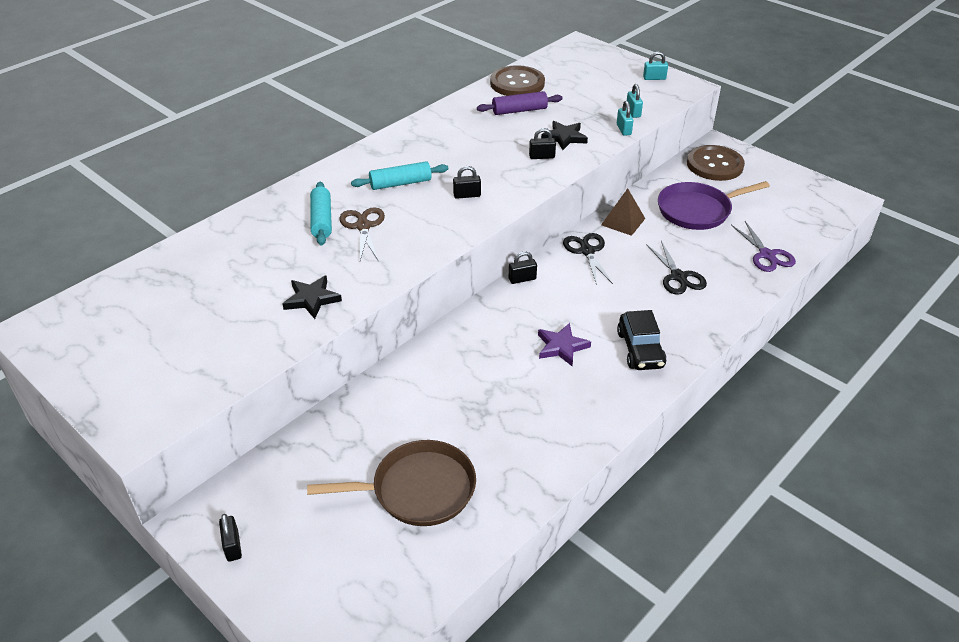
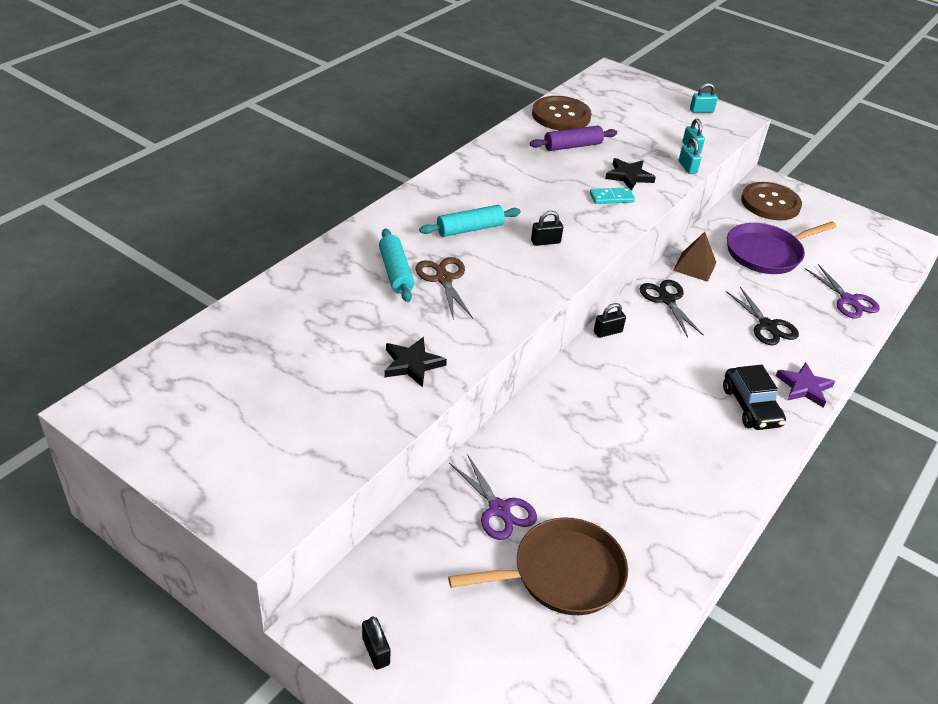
camera: 10 degrees left, 0 degrees up
(377, 431) = (499, 509): none -> purple scissors
(542, 156) = (611, 198): black padlock -> turquoise domino
(561, 347) = (669, 406): purple star -> purple star (804, 387)

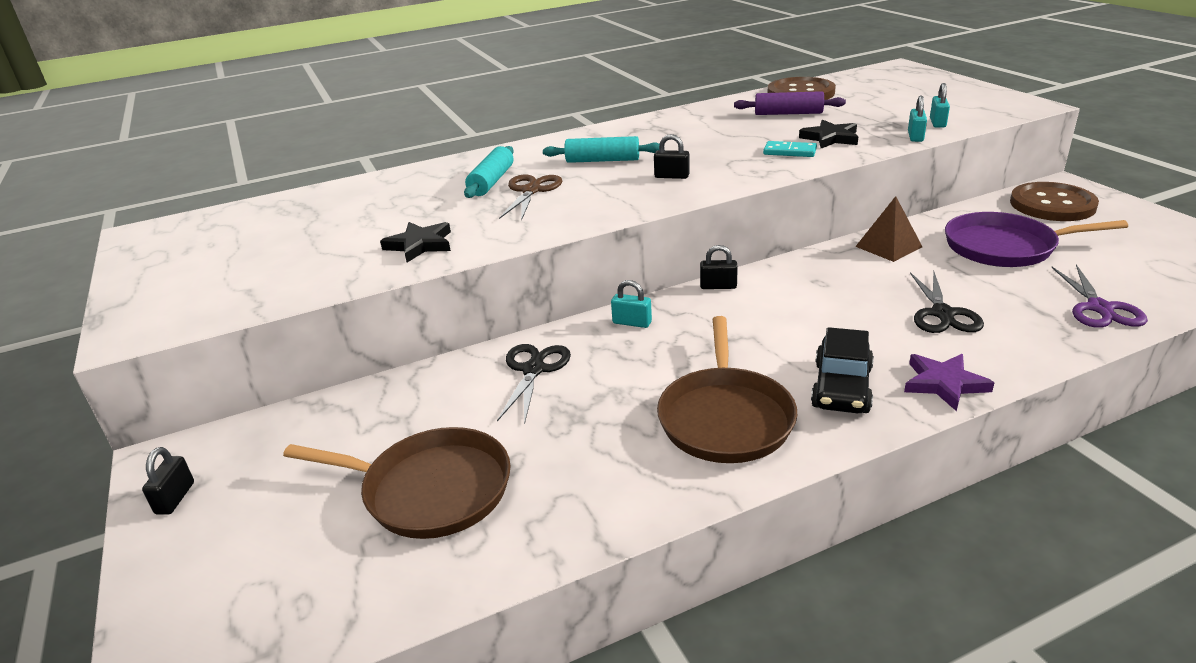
camera: 35 degrees right, 10 degrees down
(499, 509) = (431, 411): purple scissors -> none
(666, 299) = (821, 270): black scissors -> black scissors (534, 369)
(701, 111) = (984, 97): turquoise padlock -> turquoise padlock (632, 322)
(701, 452) = (725, 418): none -> brown pan

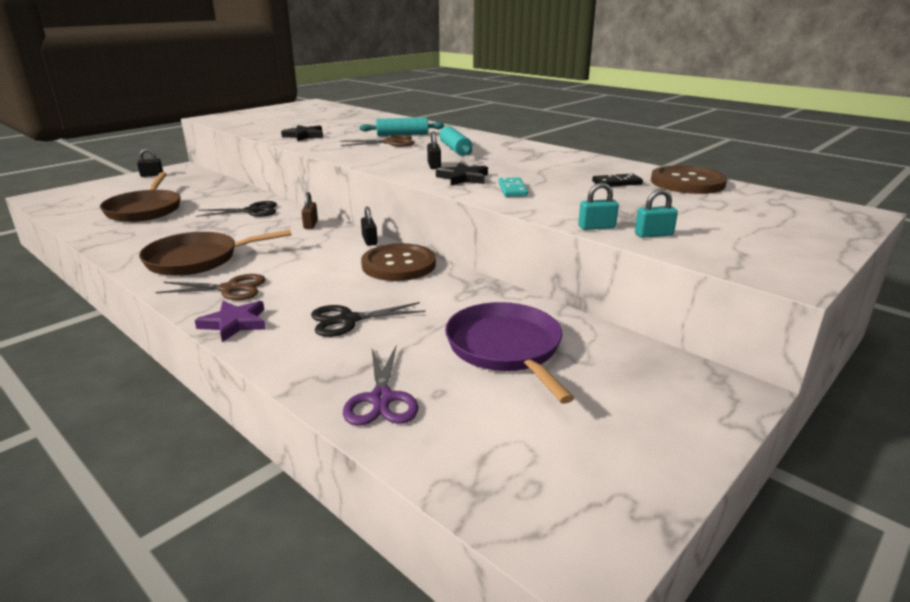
camera: 65 degrees right, 5 degrees down
(632, 322) = (310, 224): turquoise padlock -> brown padlock
(788, 113) = (617, 183): purple rolling pin -> black domino
(830, 138) = (560, 199): black star -> black star (463, 178)
(842, 387) = (230, 289): black car -> brown scissors
(888, 246) = (473, 293): brown pyramid -> none
(1052, 204) = (655, 379): brown button -> brown button (398, 265)
(1099, 308) = (381, 399): purple scissors -> purple scissors turned 75 degrees counterclockwise

